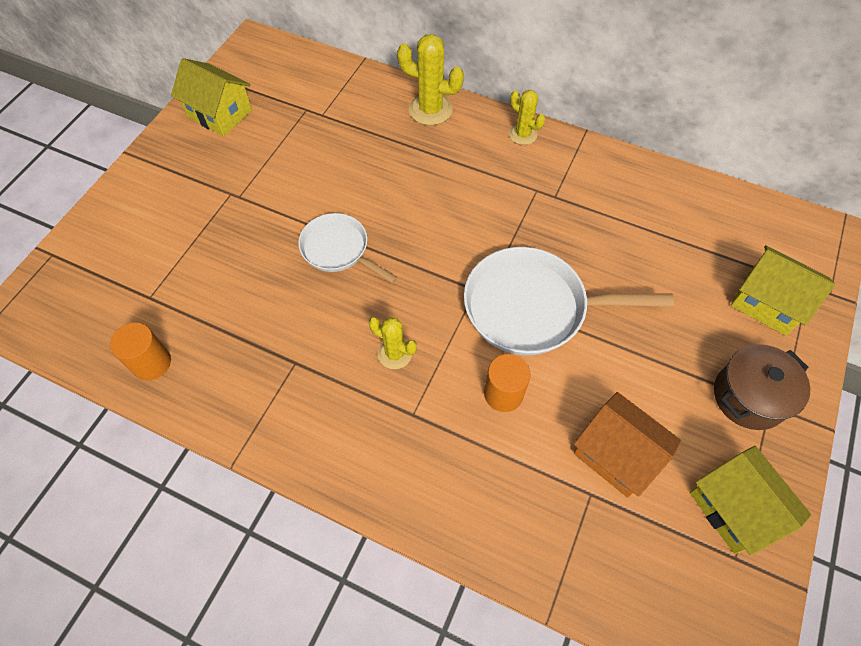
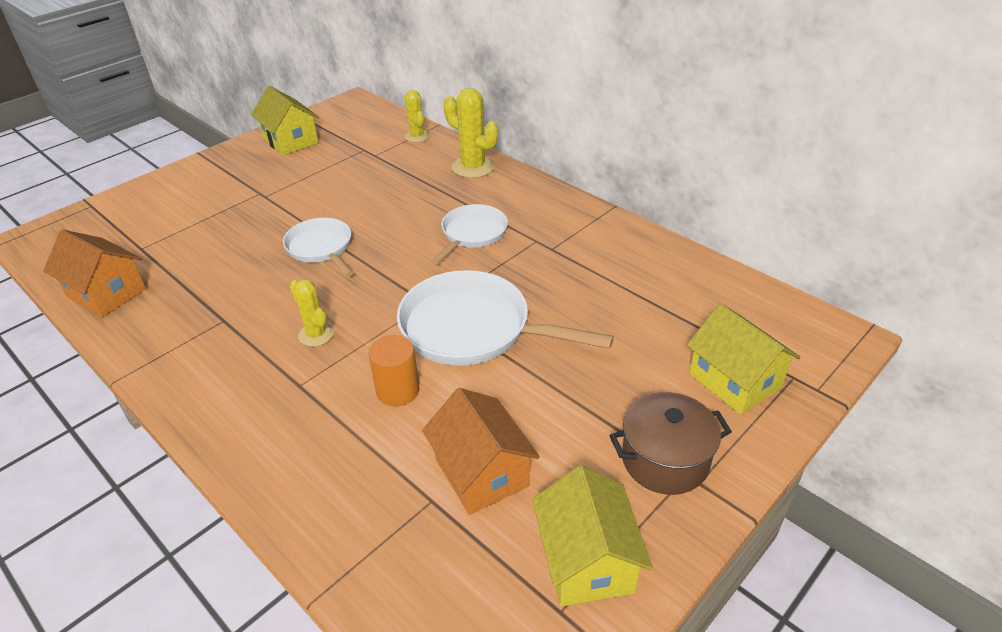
camera: 20 degrees right, 20 degrees down
(151, 363) = (106, 293): orange cylinder -> orange house
(474, 196) = (472, 234): none -> white pan
(523, 134) = (549, 198): yellow cactus -> yellow cactus (417, 136)

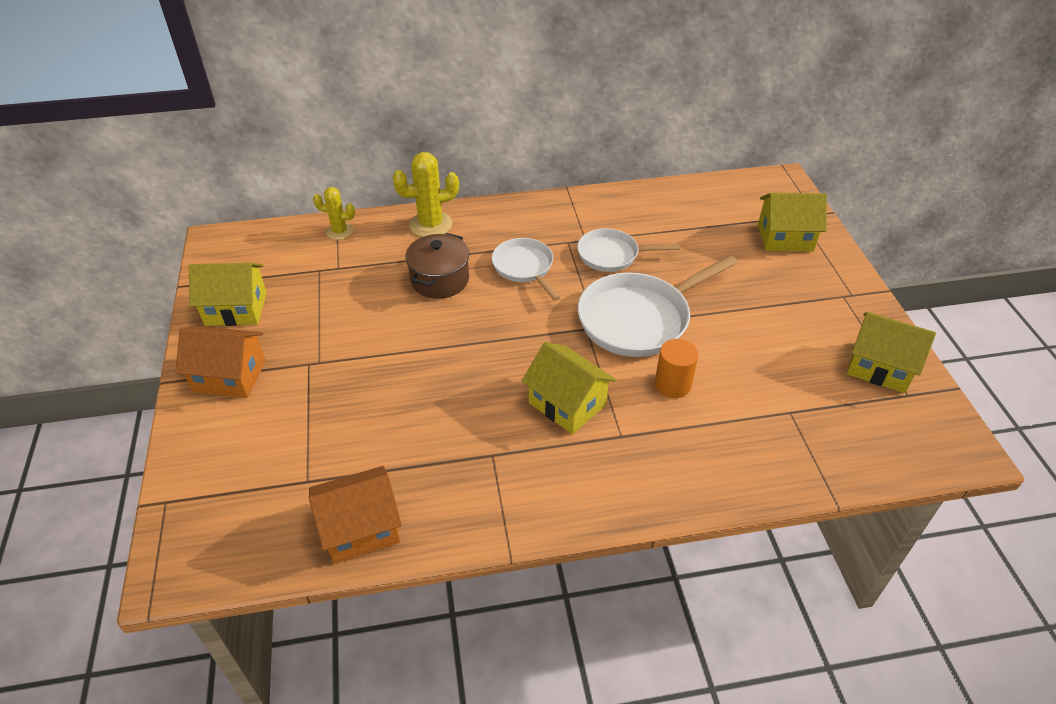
camera: 55 degrees left, 5 degrees up
(316, 334) = (567, 404): yellow cactus -> yellow house
(321, 248) = (449, 357): white pan -> white pan (612, 255)
(481, 472) = (782, 378): orange house -> orange house (230, 376)
(665, 460) = (827, 298): brown pot -> brown pot (440, 280)

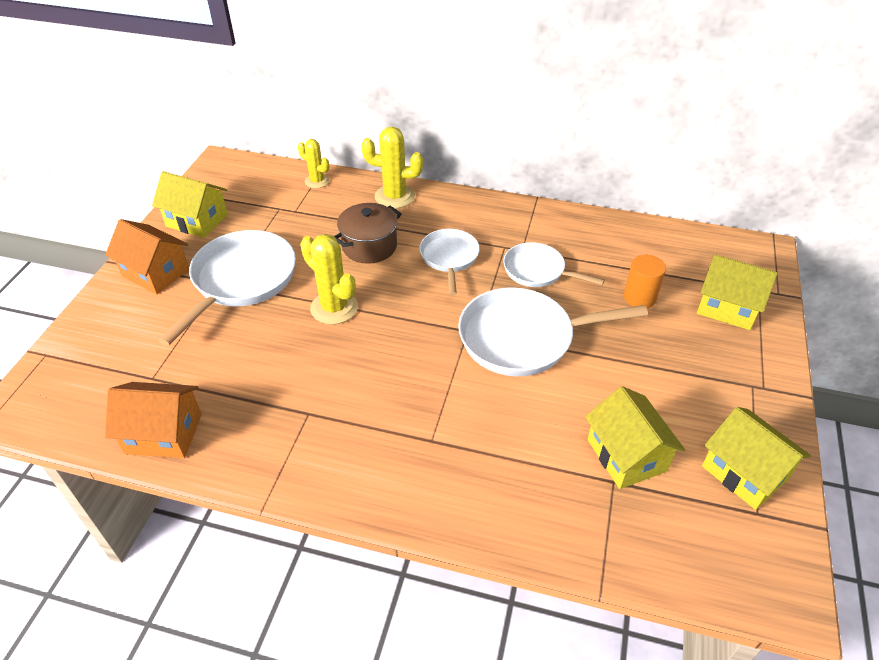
camera: 25 degrees right, 0 degrees up
(331, 354) = (241, 281): none -> white pan
(446, 349) = (334, 308): none -> yellow cactus
(567, 404) = (403, 392): yellow house -> yellow house (626, 455)
(672, 384) = (513, 411): orange cylinder -> orange cylinder (639, 297)

